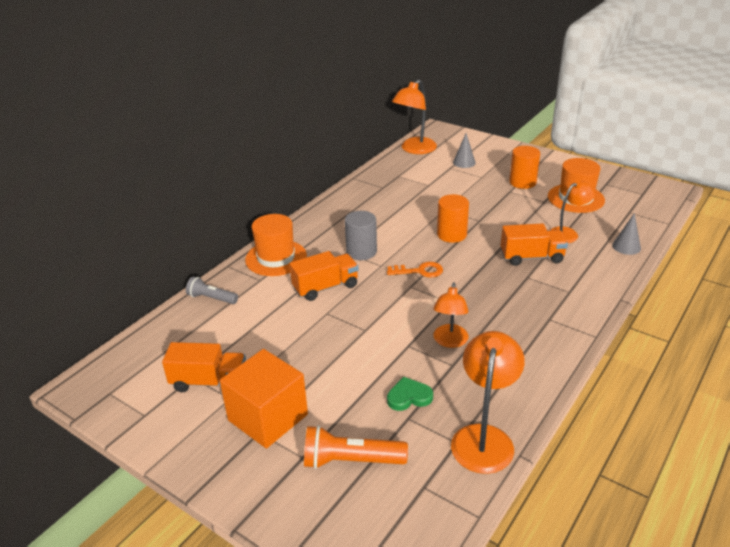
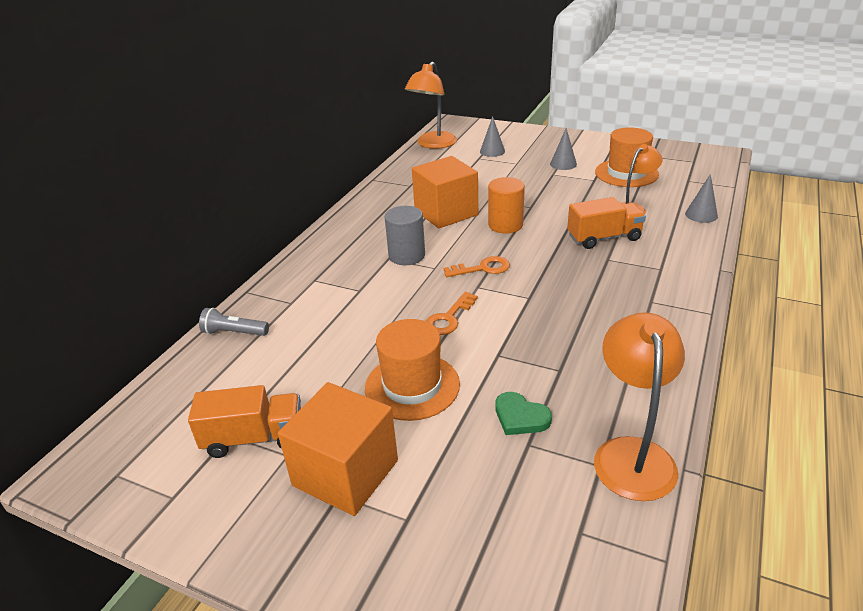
camera: 10 degrees left, 0 degrees up
(276, 258) = (305, 275): orange hat -> orange hat (412, 386)
(325, 287) = (375, 301): orange truck -> none
(351, 460) = (473, 513): orange flashlight -> none
(379, 310) = (449, 318): none -> orange key
(405, 216) = (446, 212): none -> orange cube
(409, 397) = (520, 417): green heart -> green heart turned 120 degrees counterclockwise
(449, 341) = (546, 343): orange lamp -> none
(522, 182) = (563, 164): orange cylinder -> grey cone

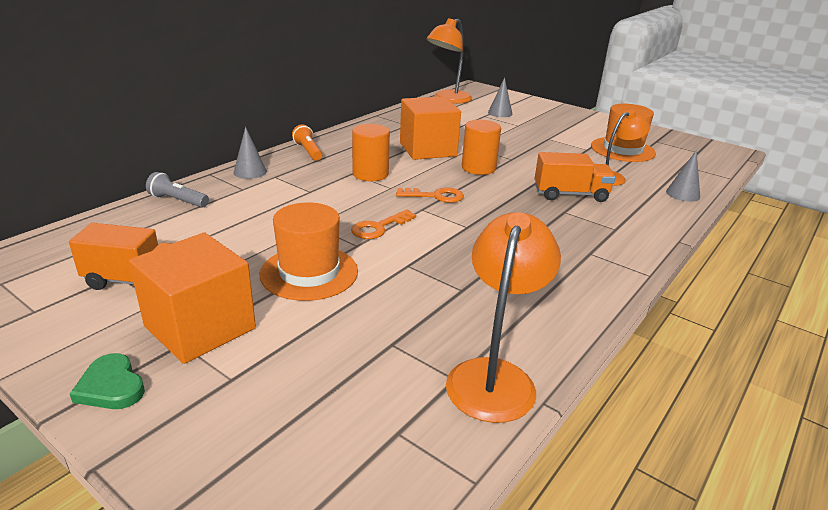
camera: 10 degrees right, 5 degrees down
(330, 241) = (308, 151): none -> orange flashlight
(407, 256) = (370, 174): grey cylinder -> orange cylinder
(520, 417) = (398, 320): green heart -> green heart (111, 386)
(563, 164) = (563, 133): grey cone -> grey cone (250, 172)

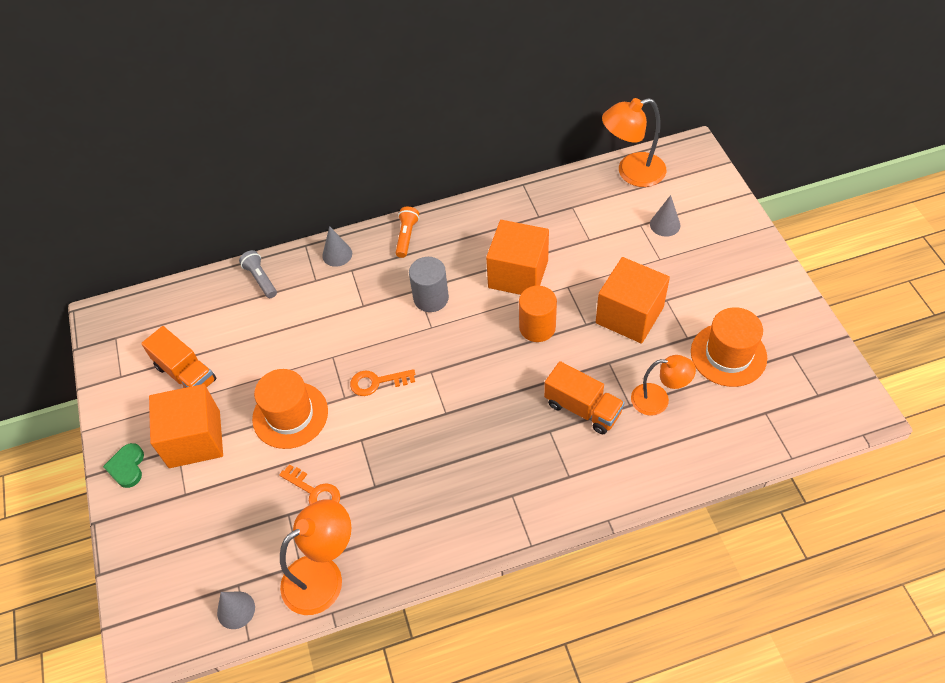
camera: 40 degrees right, 25 degrees up
(370, 174) = (431, 298): orange cylinder -> grey cylinder
(436, 196) = (458, 357): orange key -> orange key (315, 492)
(535, 149) = (629, 315): none -> orange cube
(683, 194) = (699, 458): grey cone -> grey cone (236, 610)

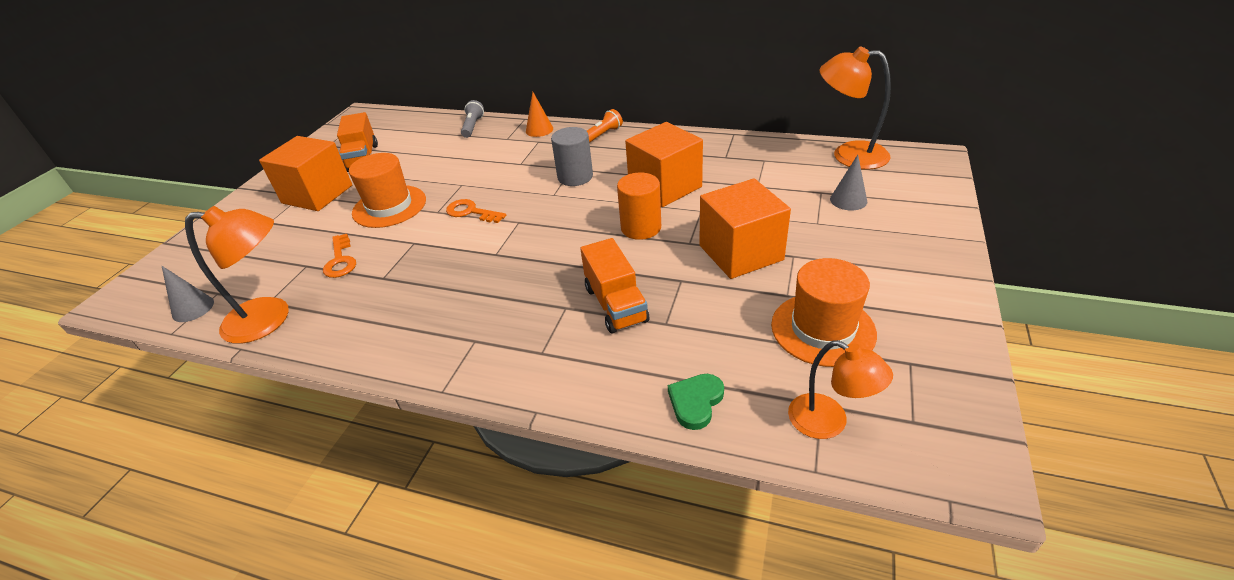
camera: 35 degrees right, 15 degrees down
(127, 467) = (263, 192): green heart -> green heart (695, 402)
(337, 254) = (539, 130): grey cone -> orange cone
(658, 400) = (700, 333): orange lamp -> orange lamp (829, 422)

